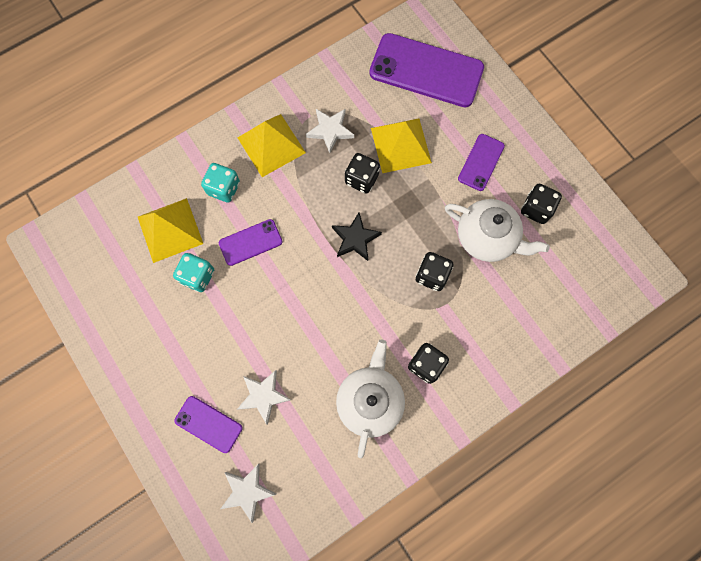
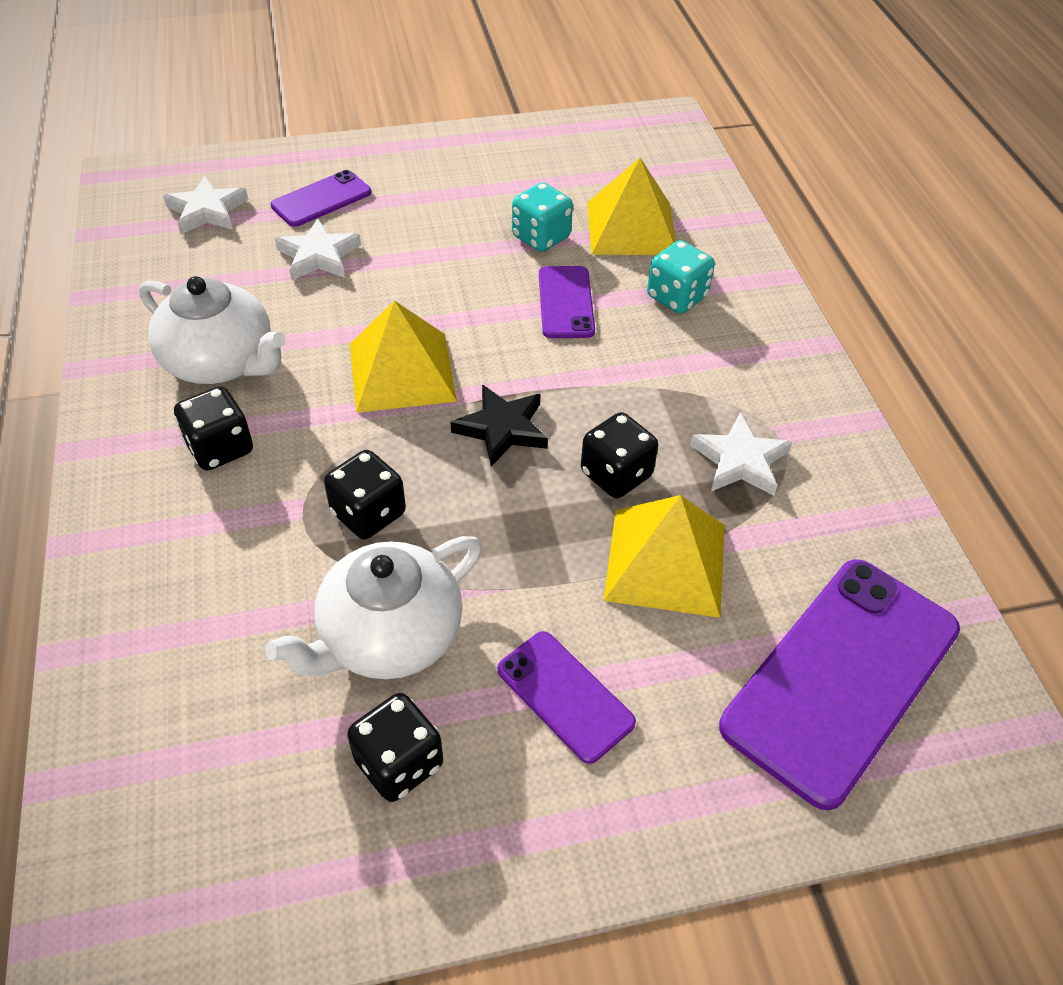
camera: 110 degrees right, 25 degrees down
(271, 145) = (738, 373): yellow pyramid -> yellow pyramid (402, 372)

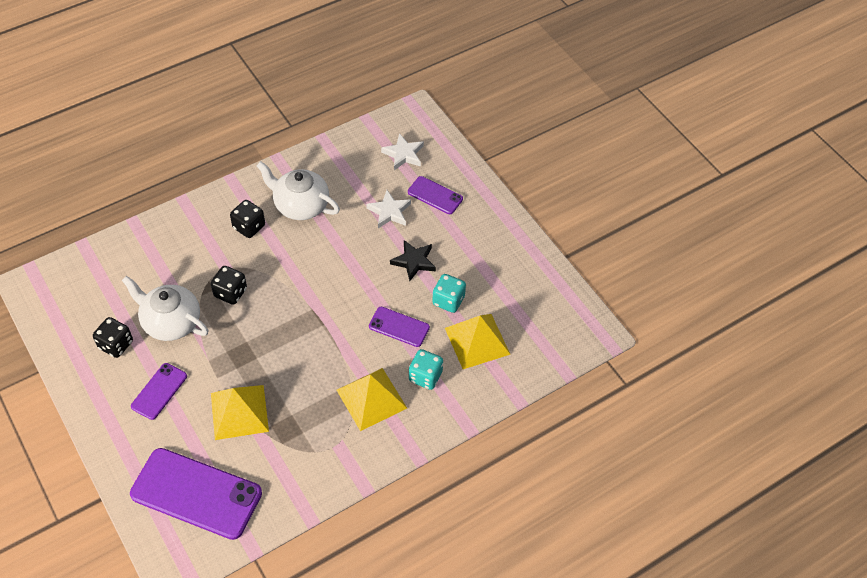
camera: 70 degrees right, 5 degrees up
(221, 361) = (300, 205): white teapot -> white teapot turned 105 degrees clockwise
(402, 372) = (320, 274): yellow pyramid -> yellow pyramid (371, 399)
(502, 428) = (298, 326): black star -> black star (414, 261)
(566, 302) = (399, 327): purple phone -> purple phone turned 45 degrees clockwise
(616, 474) = (285, 380): black dice -> none
(740, 461) = (312, 430): white star -> none

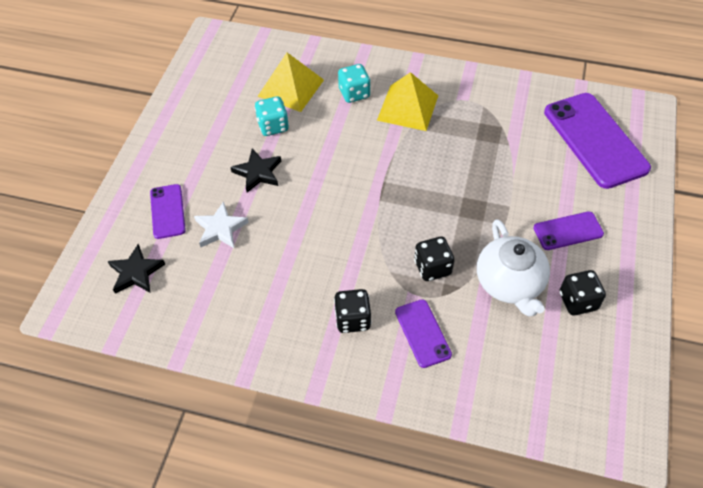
camera: 130 degrees left, 0 degrees up
(239, 412) = (514, 168): yellow pyramid -> none
(300, 205) = (283, 301): white teapot -> none
(399, 327) = (331, 136): purple phone -> purple phone (422, 333)
(403, 154) = (136, 272): white star -> black star

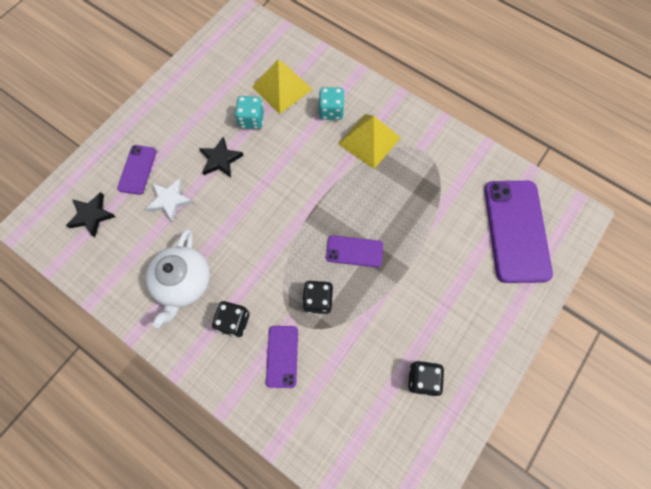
camera: 20 degrees right, 15 degrees up
(510, 283) = (374, 339): white teapot -> white teapot (183, 283)
(568, 231) = (447, 310): purple phone -> purple phone (354, 251)

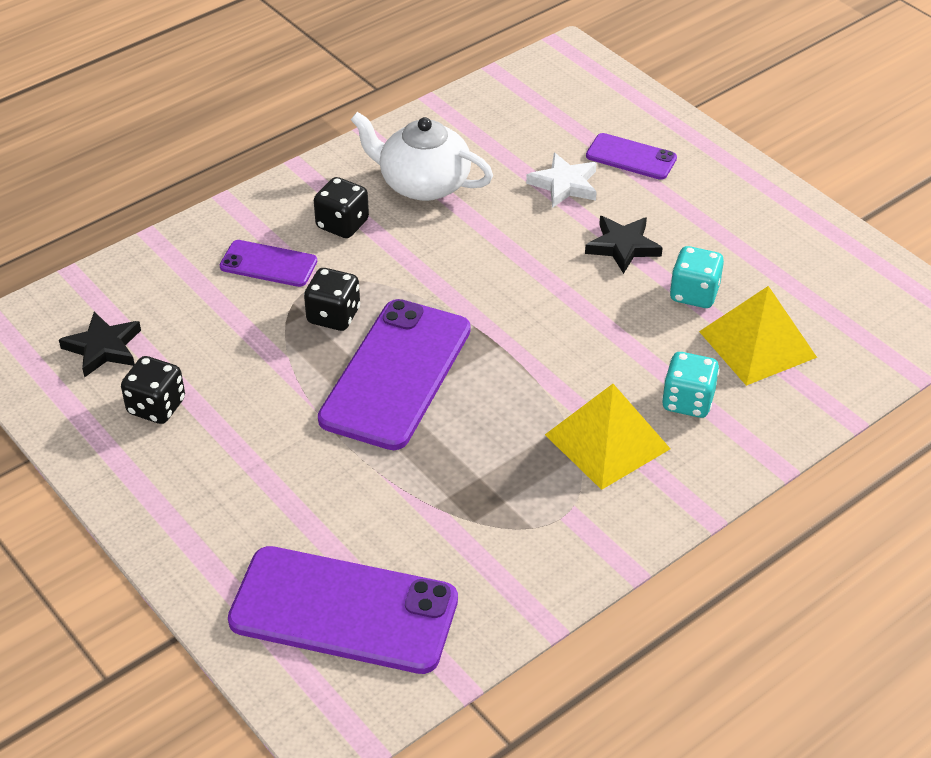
camera: 105 degrees right, 25 degrees down
(92, 215) = (565, 109): black star -> black star (103, 348)
(354, 251) = (396, 374): purple phone -> purple phone, size x1.95

